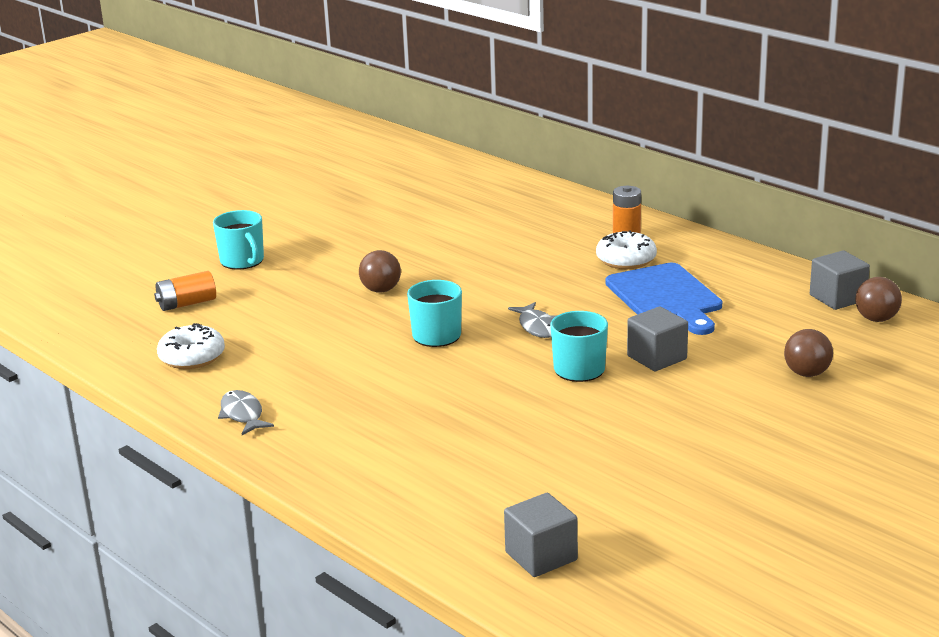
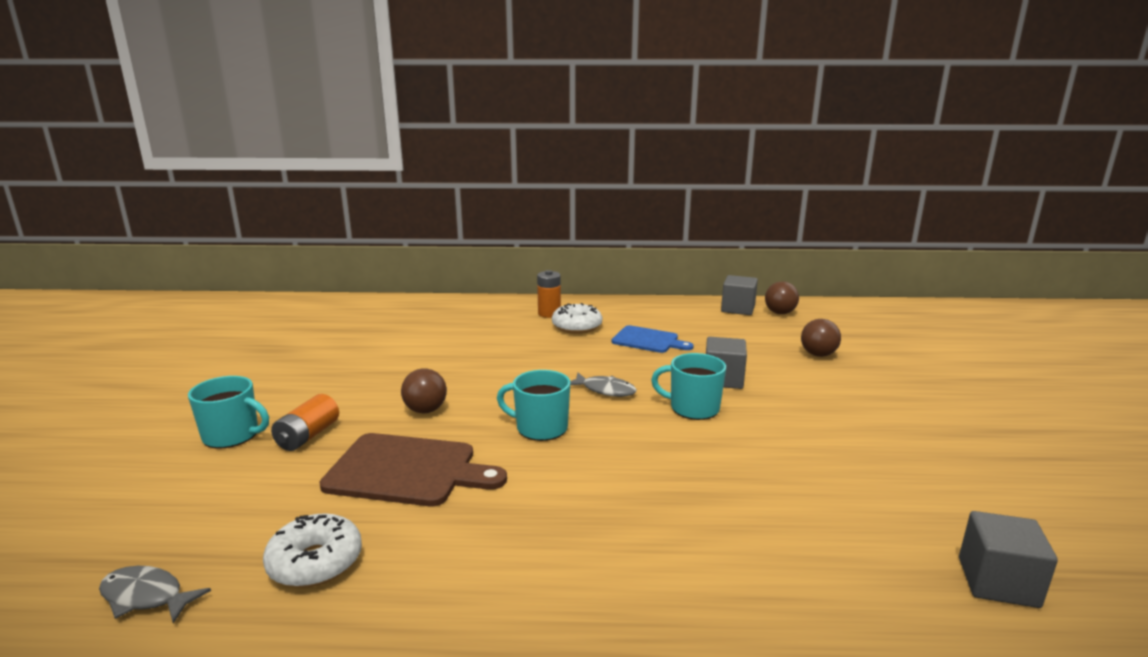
camera: 45 degrees left, 5 degrees down
(187, 304) = (220, 504): orange battery -> orange battery (308, 436)
(243, 414) = (485, 600): grey fish -> grey fish (146, 597)
(307, 327) = (407, 470): none -> brown cutting board
(666, 297) = (648, 340): blue cutting board -> blue cutting board, size x0.64

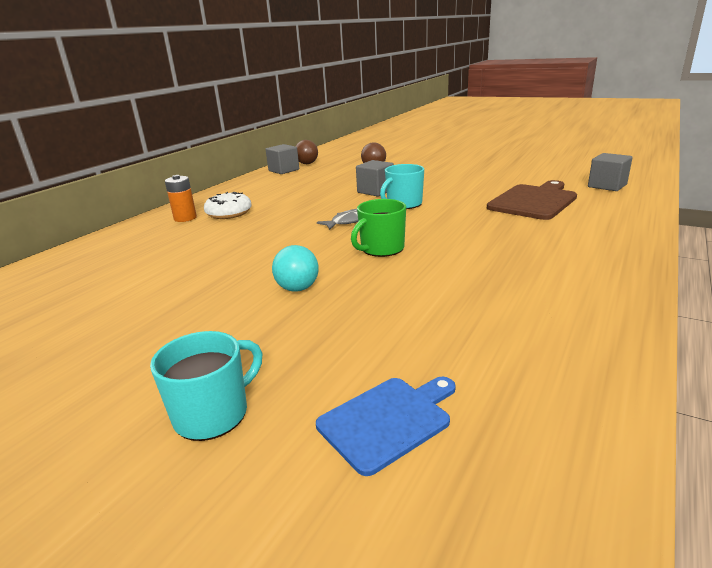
camera: 60 degrees left, 5 degrees up
(146, 597) = (545, 483): grey fish -> none
(308, 436) = (277, 356): orange battery -> none
(315, 562) = (522, 364): white donut -> none
(407, 470) = (400, 307): brown cutting board -> brown cutting board (534, 201)
(425, 410) = (297, 288): brown ball -> turquoise ball
(540, 428) = (381, 249): turquoise mug -> green mug
(648, 340) = (291, 198): blue cutting board -> blue cutting board (388, 420)

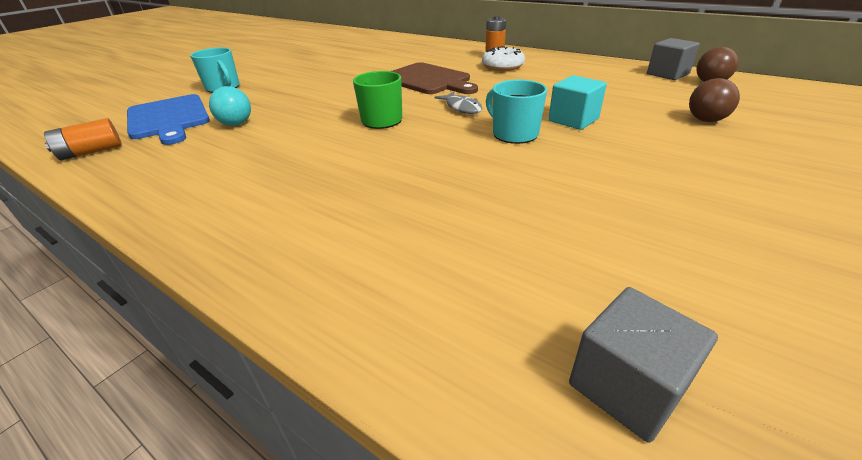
camera: 95 degrees right, 10 degrees up
(297, 288) = (330, 96): turquoise ball -> turquoise ball (236, 124)
(375, 191) = (573, 120): grey cube -> turquoise cube
(388, 420) = (168, 118): blue cutting board -> blue cutting board, size x1.55
(534, 201) = (508, 234): brown cutting board -> brown cutting board (428, 80)
(551, 452) = (91, 152): none -> orange battery

